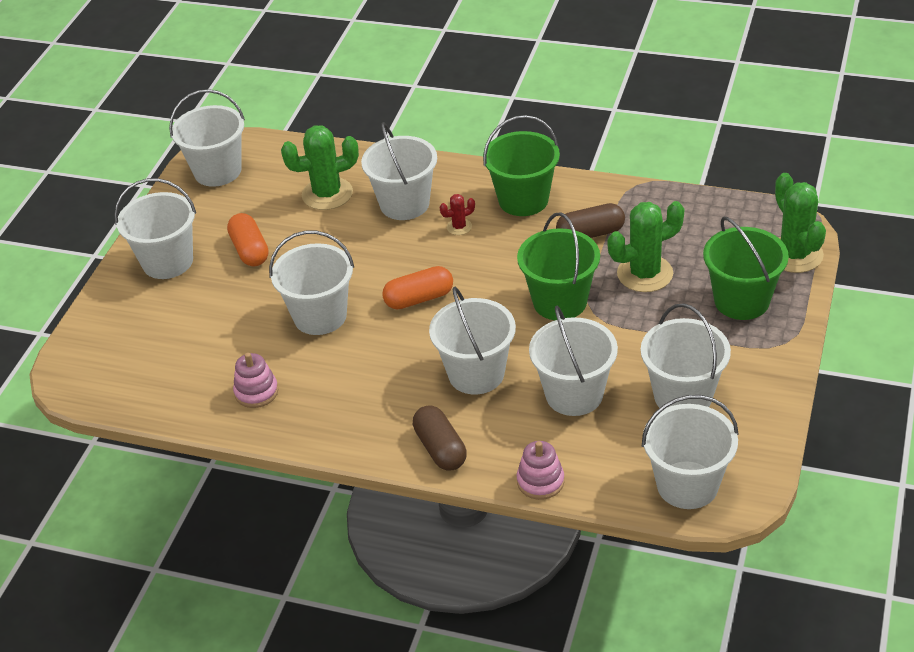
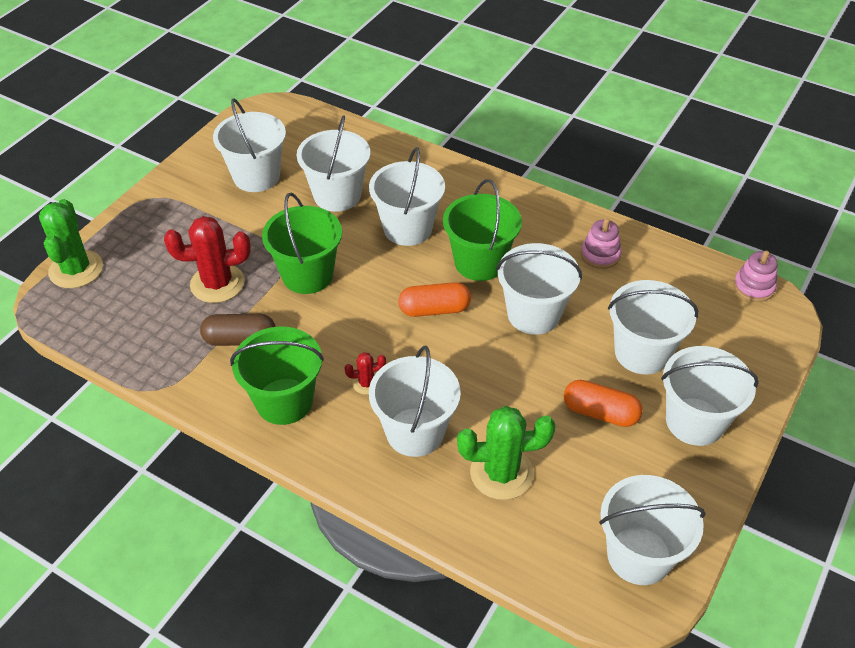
camera: 170 degrees left, 5 degrees up
(250, 250) = (600, 412): orange capsule -> orange capsule turned 60 degrees counterclockwise
(440, 449) = (456, 179): brown capsule -> none
(540, 481) = (391, 144): pink stacking toy -> pink stacking toy (753, 287)
(645, 274) = (217, 283): green cactus -> red cactus
(687, 485) = (293, 122): white bucket -> white bucket (642, 353)
(741, 301) = (155, 239): green bucket -> green bucket (479, 262)

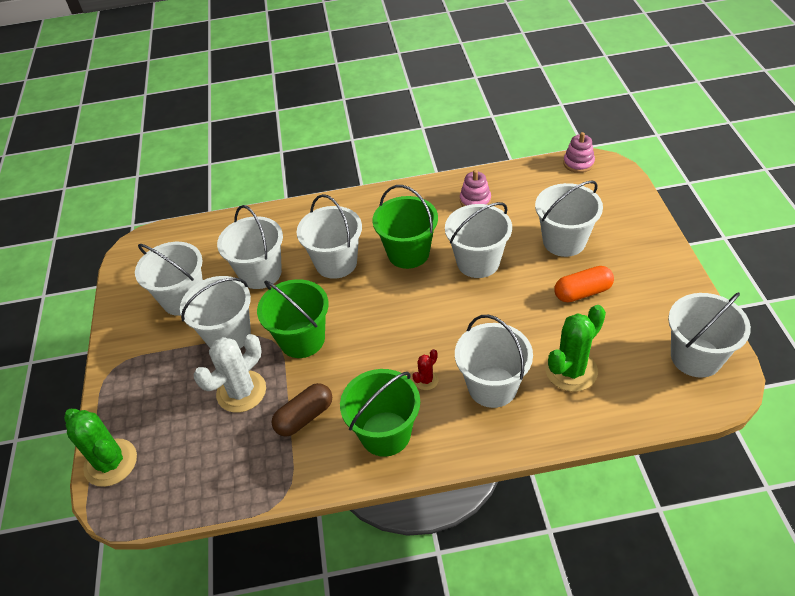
camera: 35 degrees left, 0 degrees up
(217, 283) = (241, 391): red cactus -> white cactus
(434, 309) = (414, 302): orange capsule -> none
(694, 421) = (636, 259): white bucket -> white bucket (228, 335)

